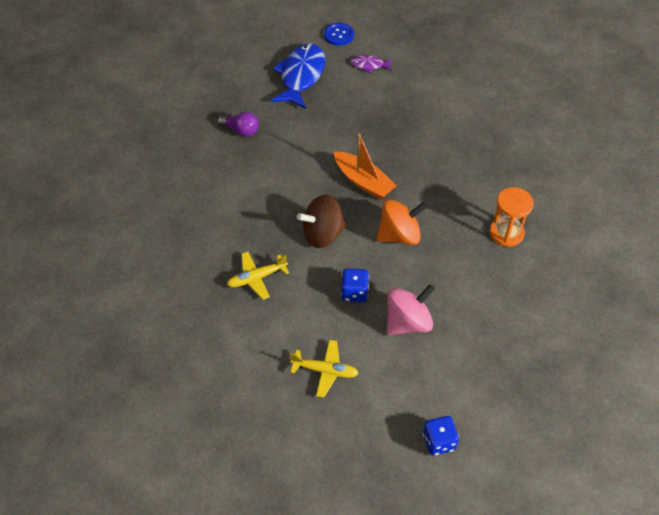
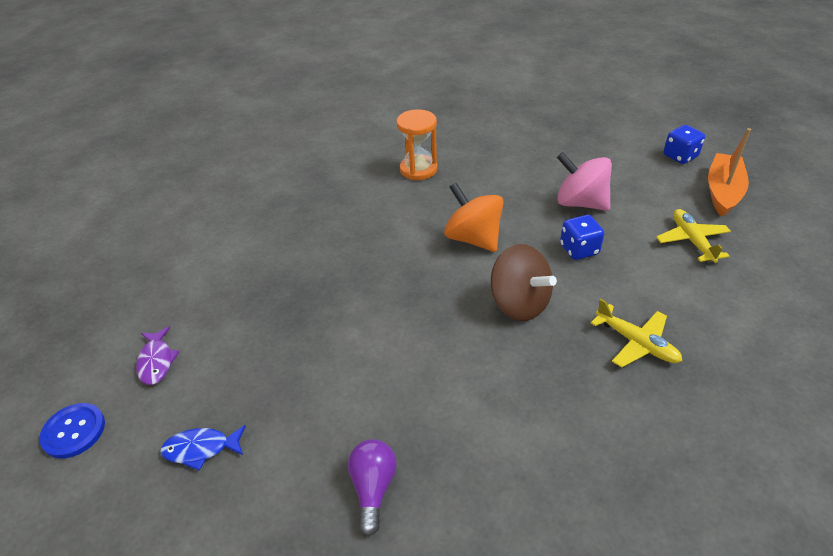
camera: 110 degrees left, 10 degrees down
(301, 76) = (201, 449): blue fish -> blue fish, size x0.48
(363, 181) = (407, 293): orange boat -> orange boat (722, 191)

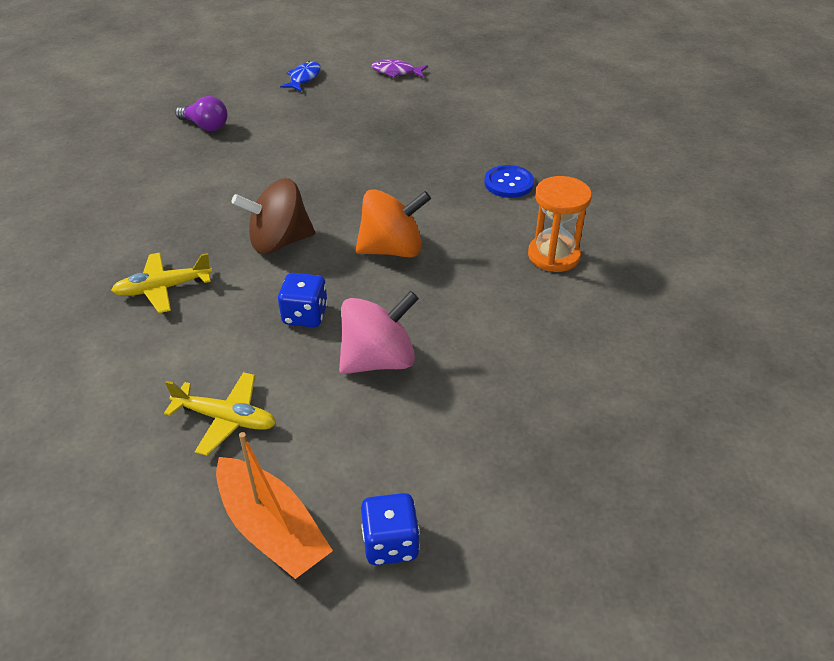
camera: 115 degrees right, 0 degrees up
(74, 431) = (364, 44): blue button -> blue button (508, 183)

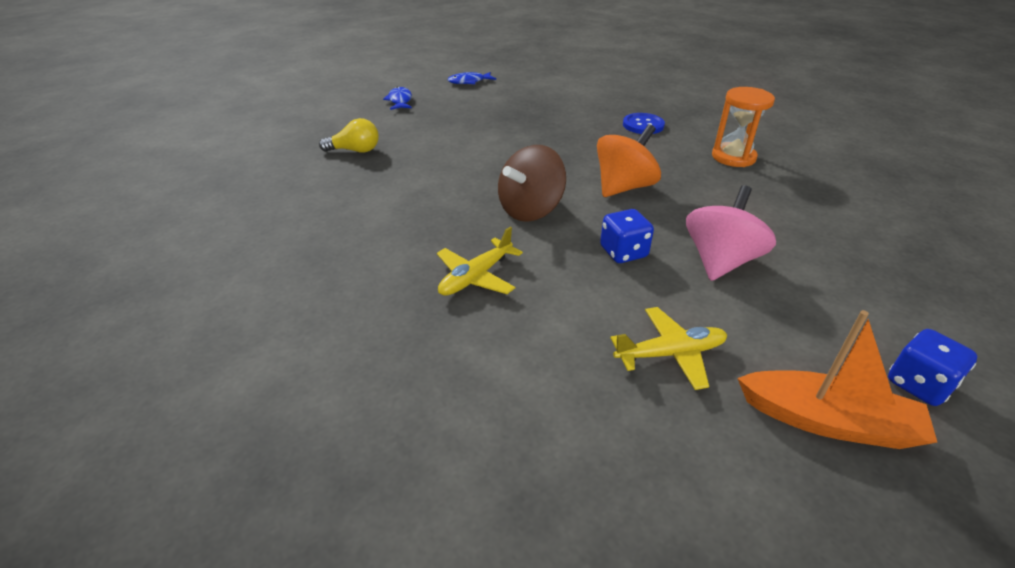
camera: 30 degrees left, 5 degrees down
(205, 126) = (355, 150): purple light bulb -> yellow light bulb
(396, 72) = (469, 82): purple fish -> blue fish

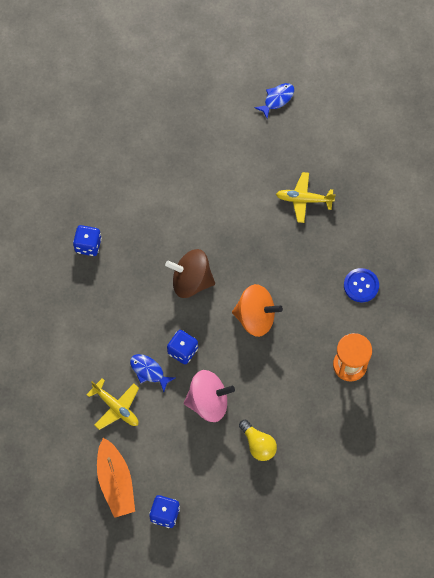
camera: 55 degrees right, 30 degrees up
(355, 150) = (186, 134): yellow light bulb -> yellow light bulb (258, 444)
(380, 267) = (88, 245): none -> blue dice
(469, 82) = (349, 119): blue fish -> blue fish (149, 371)
(476, 277) = (112, 294): yellow plane -> yellow plane (303, 199)

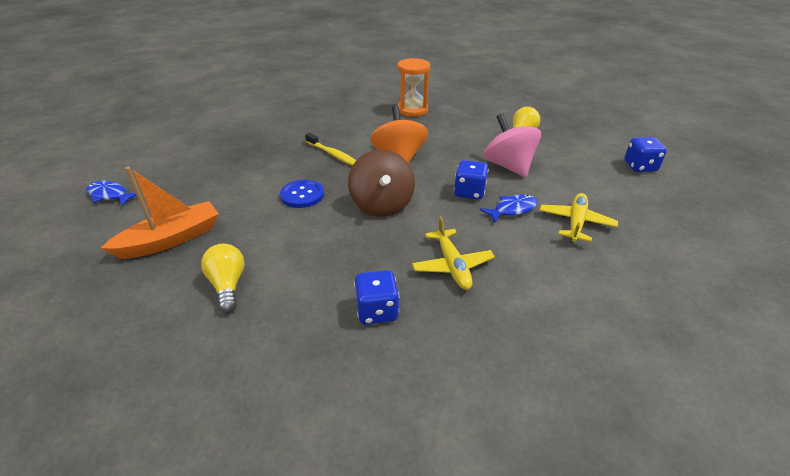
camera: 110 degrees left, 30 degrees down
(116, 482) = (651, 202): orange boat -> orange boat (171, 239)
(143, 170) = (228, 285): none -> yellow light bulb
(149, 371) = (512, 209): blue fish -> blue fish turned 135 degrees counterclockwise
(281, 265) = (333, 155): none -> yellow toothbrush
(303, 199) = (250, 156): yellow plane -> yellow plane (452, 266)
(361, 285) = (334, 116): blue button -> blue button (302, 195)

